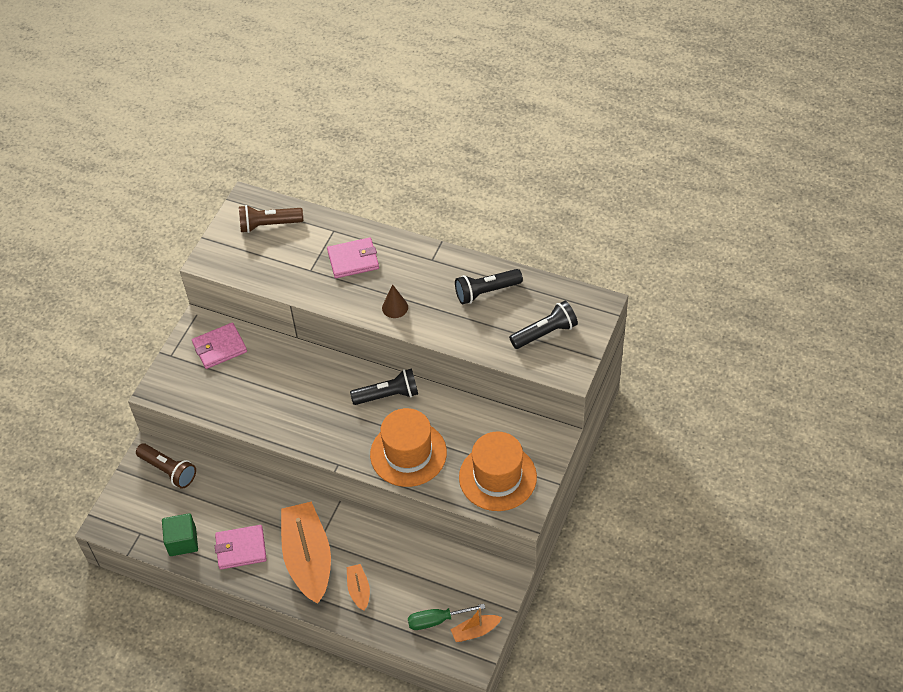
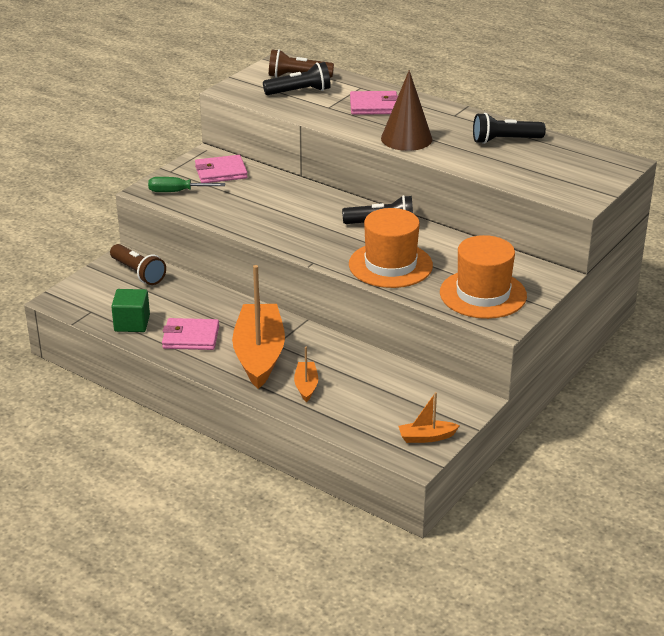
camera: 10 degrees right, 20 degrees down
(395, 307) = (406, 138): brown cone -> brown cone, size x1.86
(437, 620) = (385, 422): green screwdriver -> green screwdriver (177, 192)
(545, 333) = (560, 173): black flashlight -> black flashlight (299, 92)

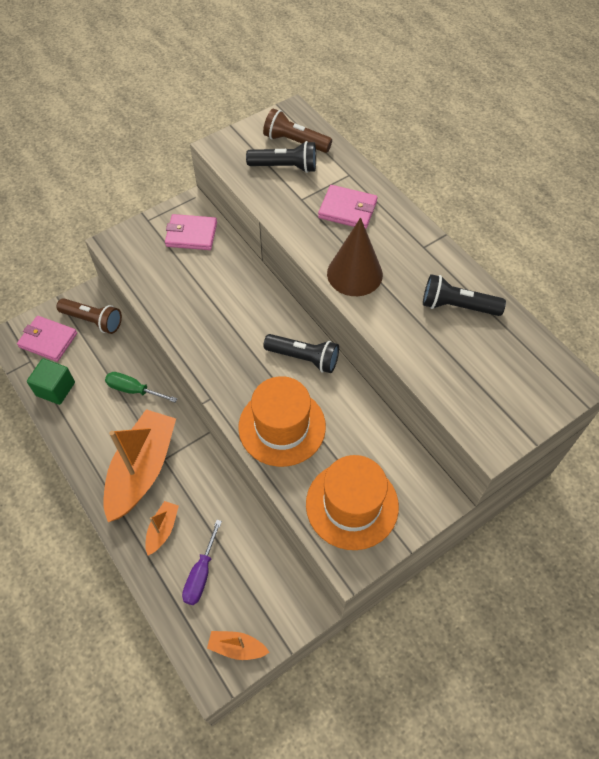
camera: 20 degrees right, 25 degrees up
(138, 273) = (93, 320): brown flashlight -> brown flashlight turned 45 degrees counterclockwise
(177, 192) = (138, 252): green screwdriver -> green screwdriver (134, 390)
(191, 337) = (95, 425): pink wallet -> pink wallet (48, 340)
(362, 403) = (201, 574): none -> purple screwdriver

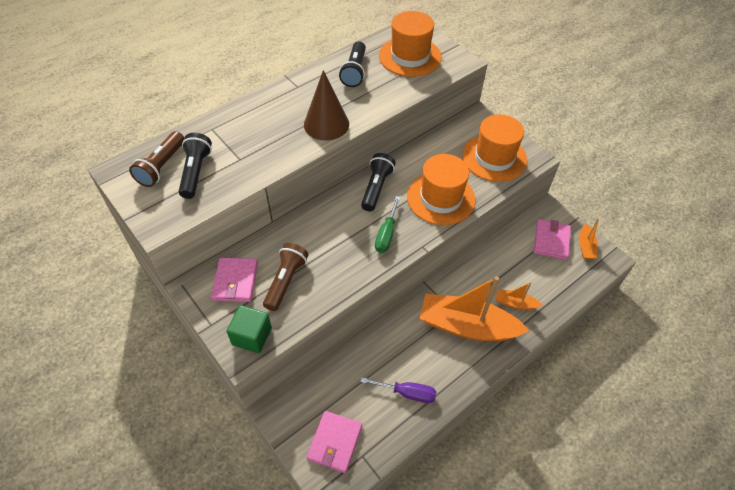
camera: 95 degrees left, 5 degrees down
(55, 389) = (394, 420): green cube -> green cube (252, 336)
(93, 320) = (308, 400): brown flashlight -> brown flashlight (285, 281)
(134, 390) = (388, 346): green screwdriver -> green screwdriver (386, 234)
(201, 574) = (542, 273): purple screwdriver -> purple screwdriver (407, 393)
(347, 209) = (255, 129): pink wallet -> pink wallet (551, 241)
(497, 374) = (410, 56): none -> orange hat

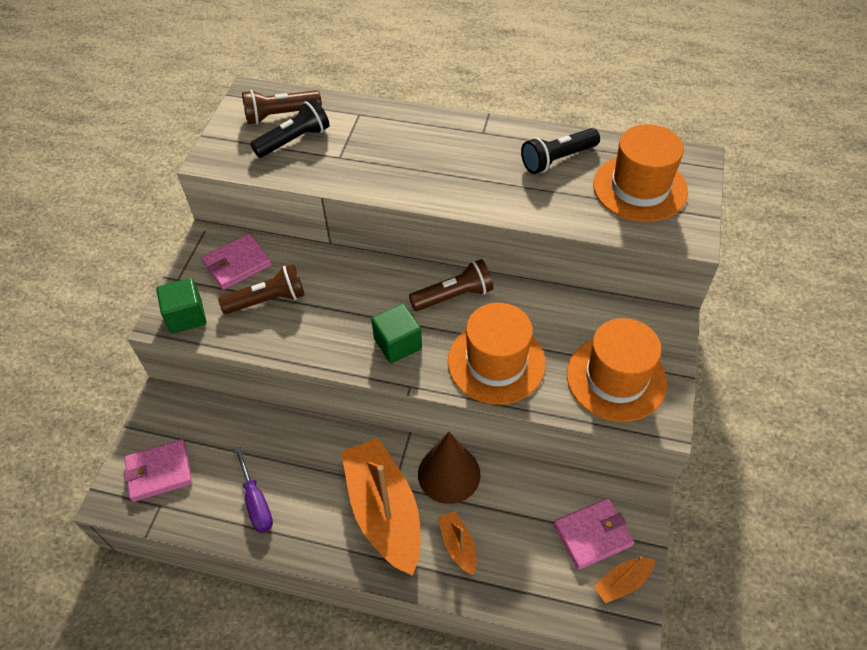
camera: 55 degrees right, 0 degrees up
(326, 124) = (452, 186): brown cone -> brown cone (449, 474)
(376, 188) = (454, 296): black flashlight -> brown flashlight
(386, 234) = (397, 344): green screwdriver -> green cube

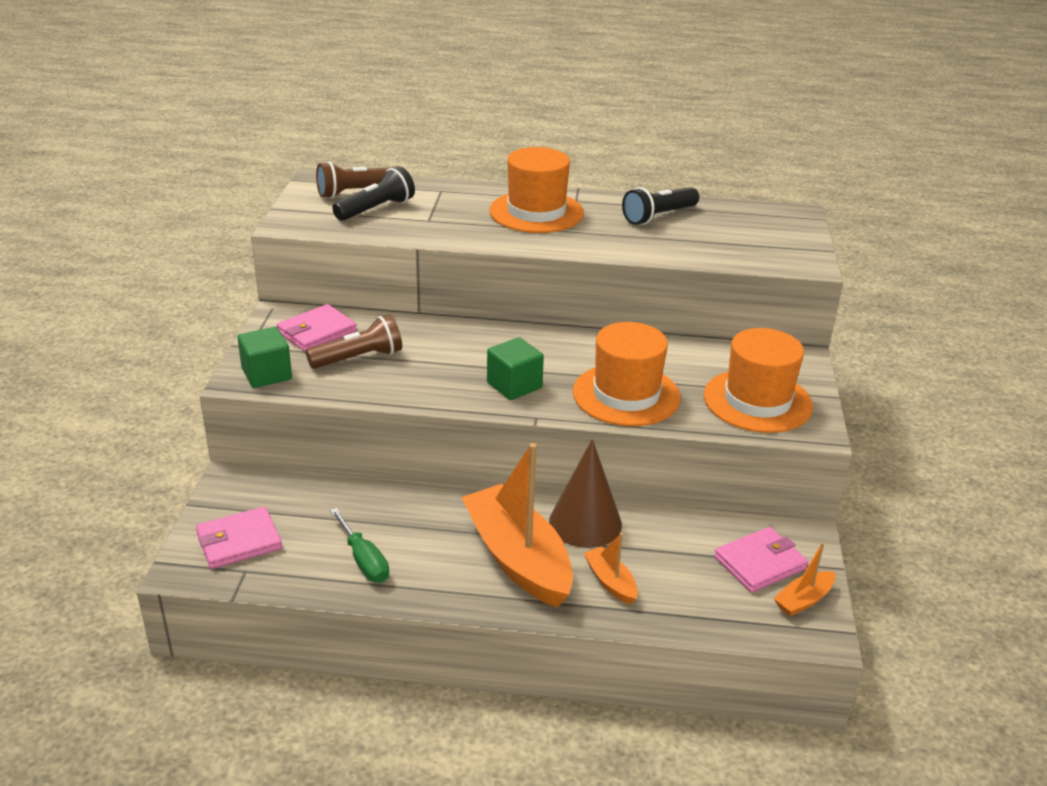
camera: 10 degrees left, 20 degrees down
(256, 502) = (364, 560): purple screwdriver -> green screwdriver
(454, 296) = (566, 347): brown flashlight -> none
(639, 188) = (748, 233): orange hat -> orange hat (536, 212)

